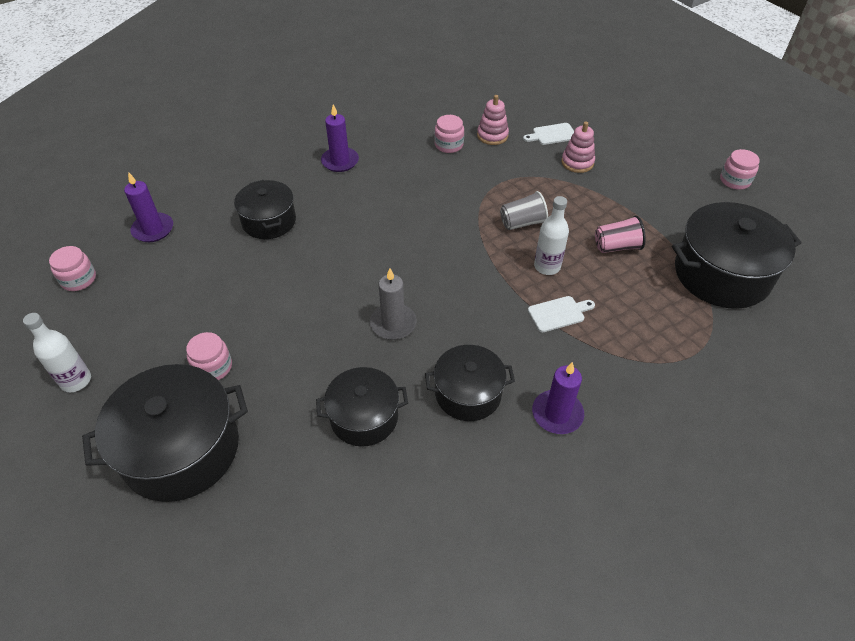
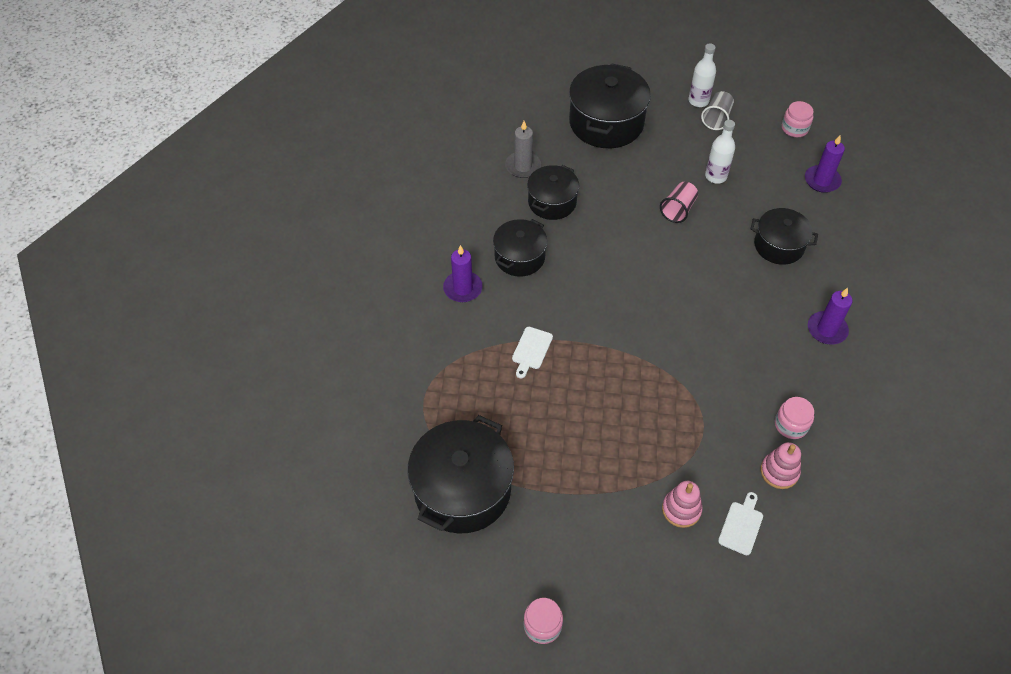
camera: 130 degrees right, 5 degrees up
(213, 367) = (655, 157): pink jar -> none
(393, 323) = (610, 256): grey candle -> grey candle (523, 166)
(522, 223) = (639, 400): grey cup -> grey cup (716, 118)
(547, 266) = (579, 379): white bottle -> white bottle (715, 176)
(616, 247) = (556, 443): pink cup -> pink cup (678, 209)

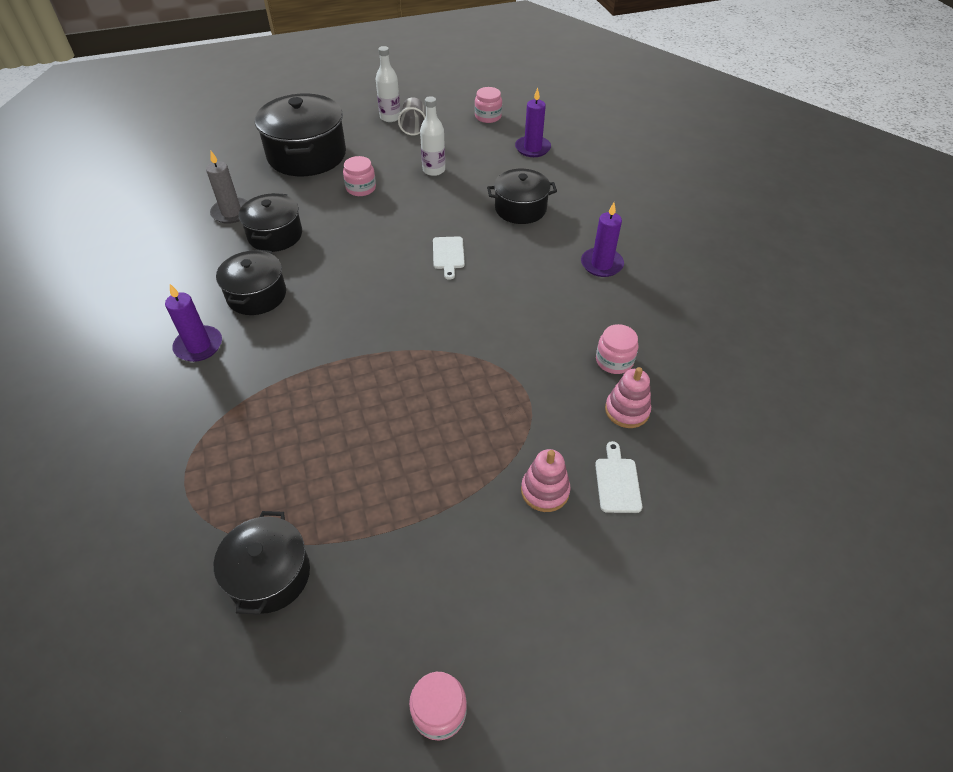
camera: 25 degrees left, 5 degrees down
(462, 489) = (269, 575): black pot -> black pot, size x0.61
(531, 350) = (303, 383): white cutting board -> white cutting board (448, 255)
(641, 176) = (361, 188): none -> pink jar
(678, 209) = (409, 206): pink cup -> none

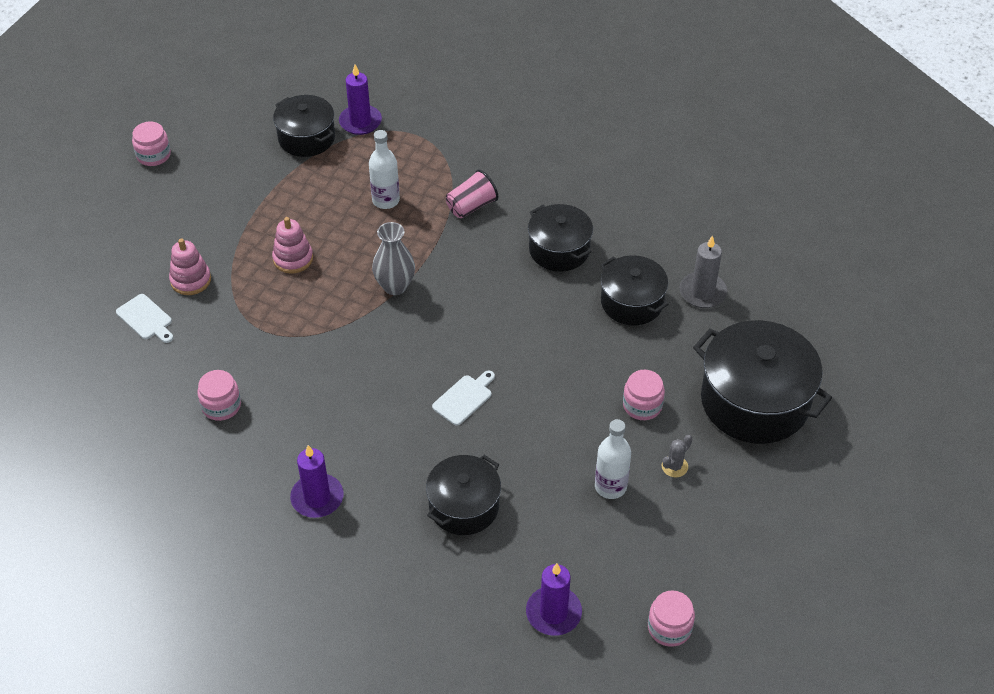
camera: 135 degrees right, 0 degrees up
(199, 346) = (537, 193): purple candle -> purple candle (360, 122)
(254, 373) = (471, 206): none -> pink cup
(390, 117) = (766, 526): white bottle -> white bottle (386, 200)
(390, 158) = (674, 466): none -> grey cactus
(394, 355) = (395, 286): none -> grey vase
(413, 126) = (722, 534): grey cup -> none
(448, 255) = (464, 398): white cutting board -> white cutting board turned 90 degrees clockwise
(627, 410) = (178, 372): pink stacking toy -> pink stacking toy (293, 259)

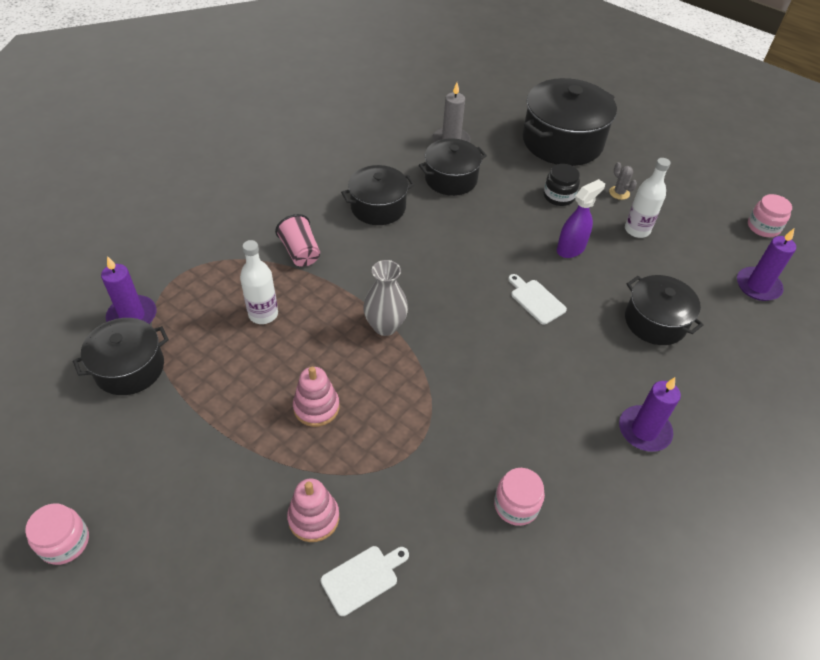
camera: 80 degrees left, 0 degrees up
(554, 423) = (571, 249): none -> purple spray bottle
(642, 405) = (559, 196): pink jar -> black jar

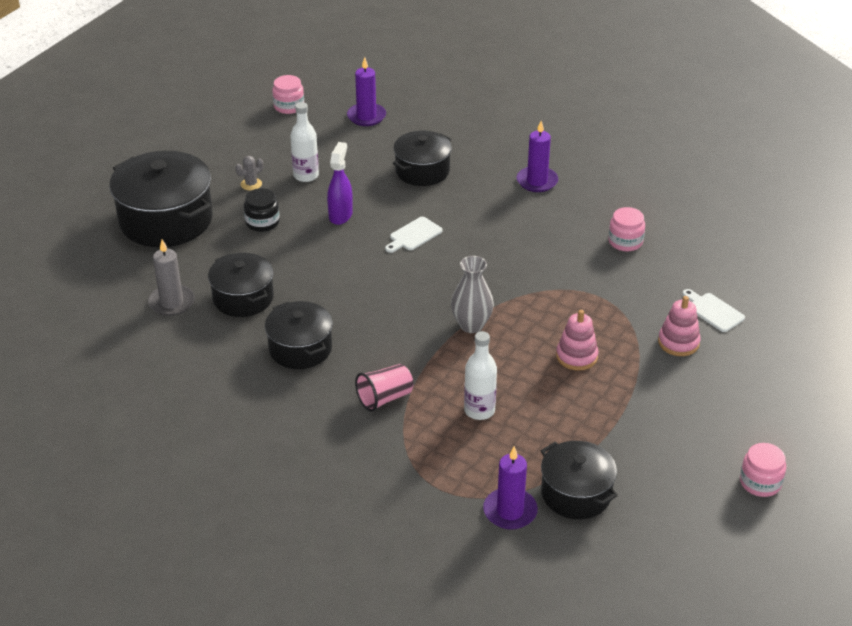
camera: 95 degrees left, 10 degrees down
(571, 249) = (340, 215): purple spray bottle -> purple spray bottle turned 60 degrees clockwise

